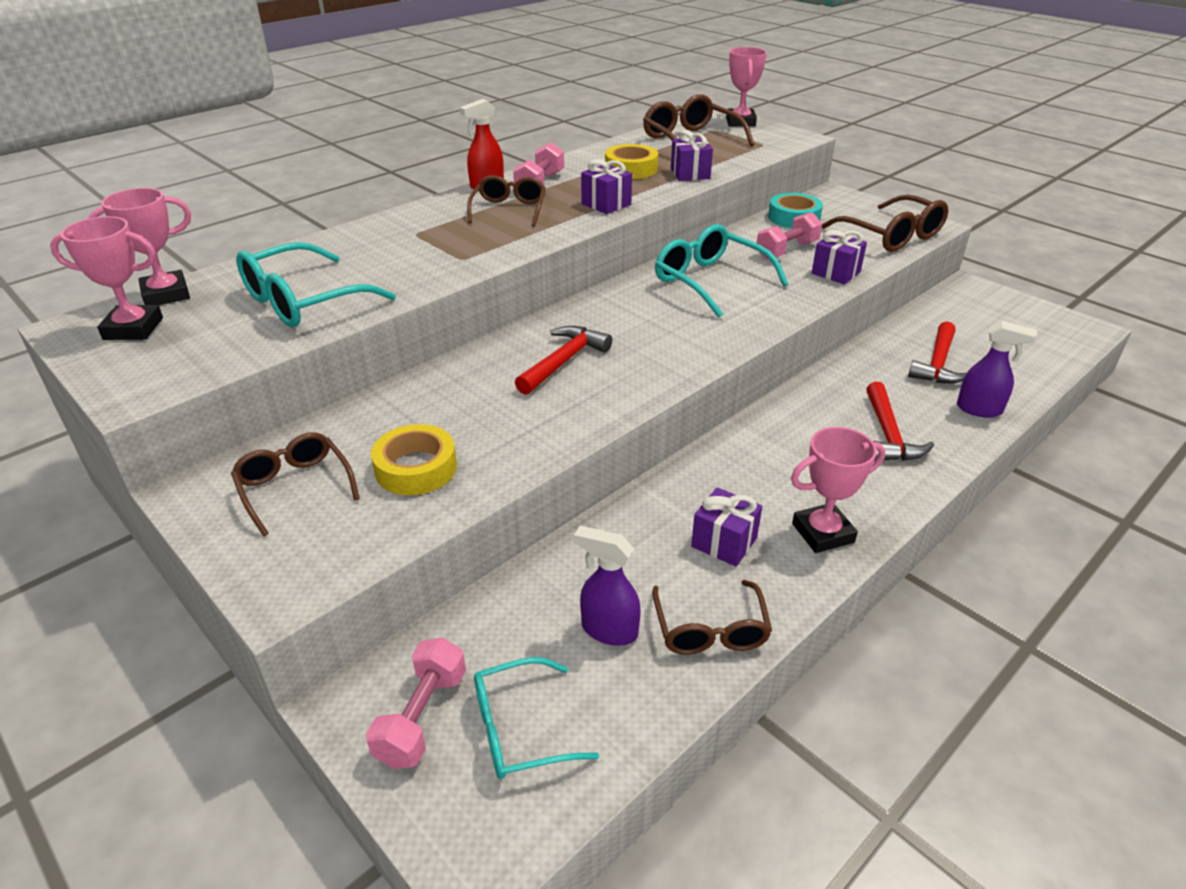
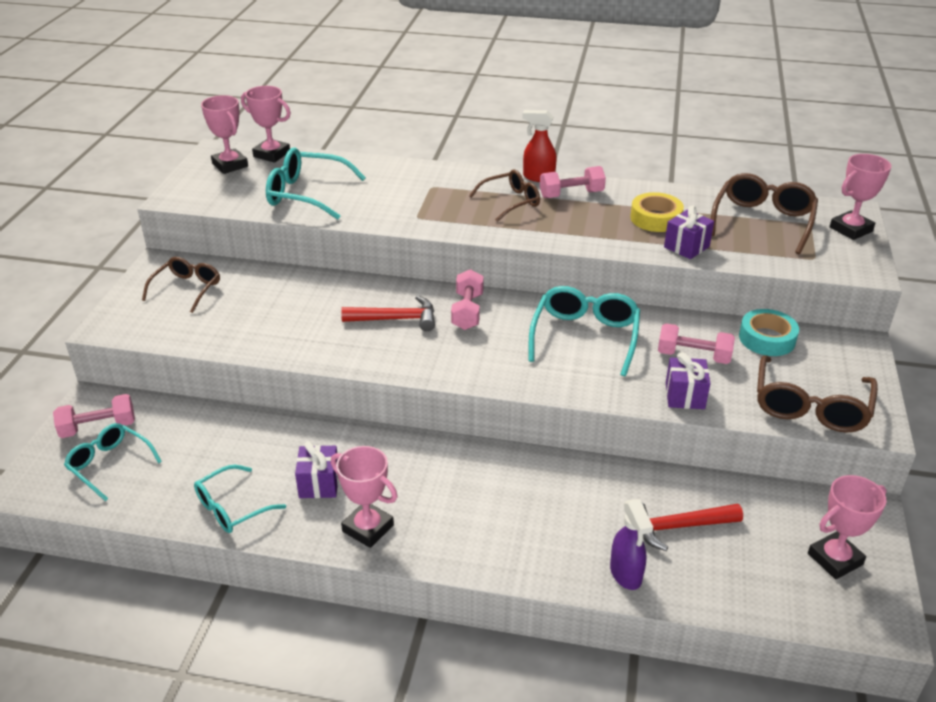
camera: 55 degrees right, 0 degrees up
(416, 468) = (234, 318): yellow tape -> none
(601, 319) = (467, 311): none -> pink dumbbell
(606, 204) = (573, 234): purple gift -> none
(608, 630) = (203, 466): purple spray bottle -> none
(710, 629) = (232, 507): brown glasses -> turquoise glasses
(888, 435) = (527, 527): red hammer -> none
(1012, 318) = (835, 559): none -> pink trophy

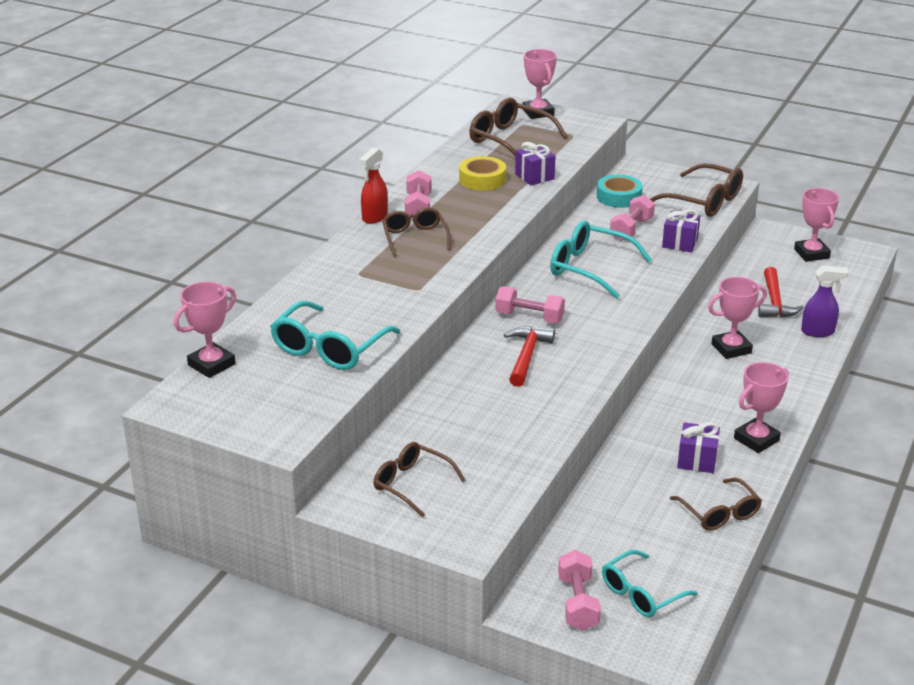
camera: 75 degrees left, 5 degrees down
(230, 165) = (220, 396): pink trophy -> pink trophy (731, 348)
(232, 507) = (719, 513): turquoise glasses -> brown glasses

